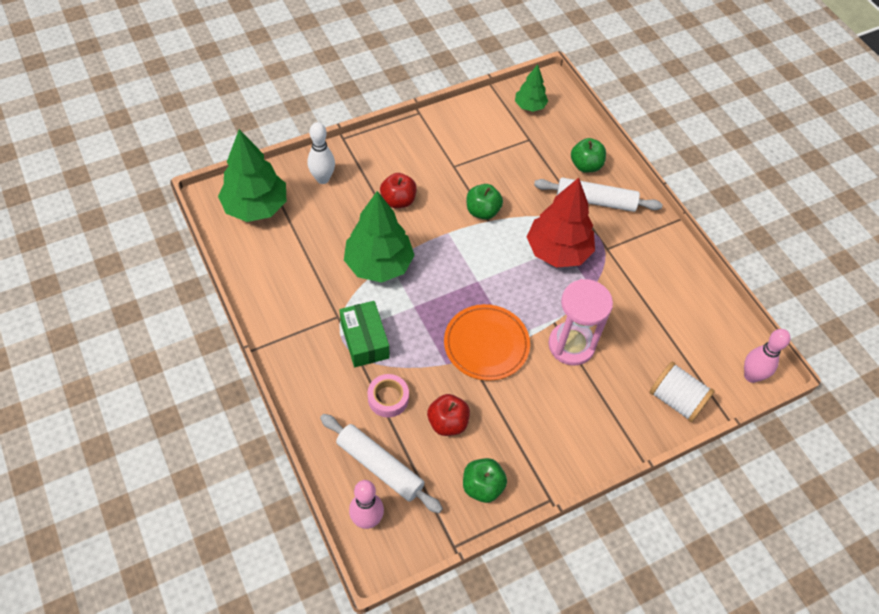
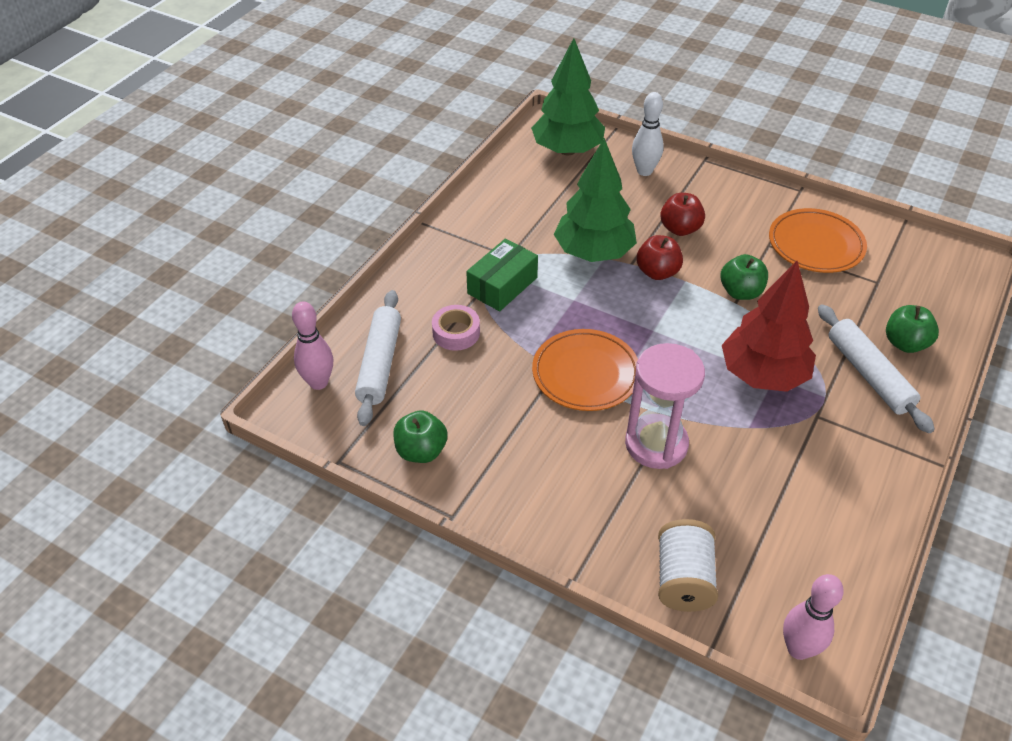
camera: 60 degrees right, 10 degrees down
(447, 423) = (469, 389): red apple -> red apple (657, 272)
(474, 143) = (815, 245): none -> orange plate
(530, 106) = (921, 261): green tree -> none

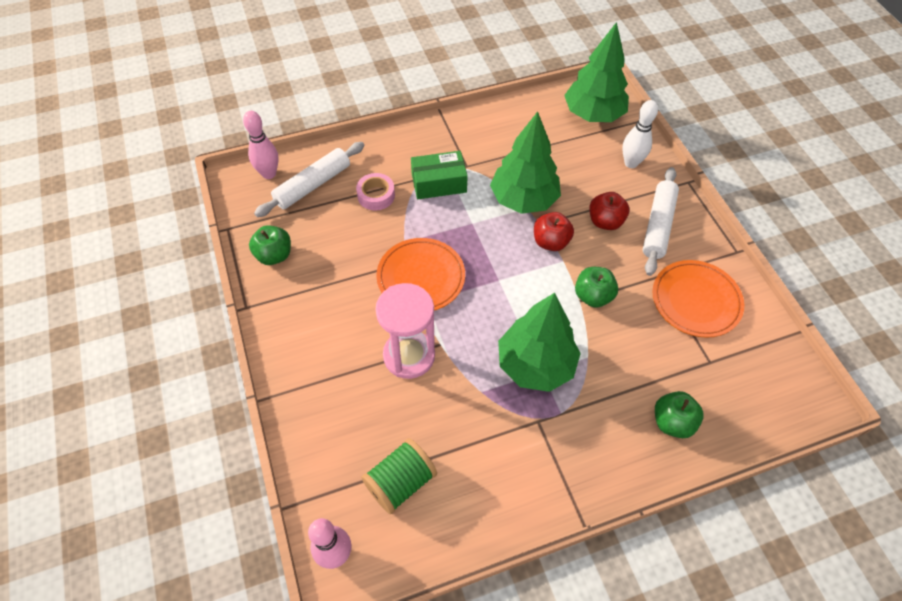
camera: 40 degrees right, 10 degrees up
(683, 579) = (322, 452): white spool -> none
(763, 375) = (535, 364): red tree -> green tree
(776, 548) = (400, 482): none -> green spool
(869, 375) = (613, 423): white rolling pin -> white rolling pin (658, 225)

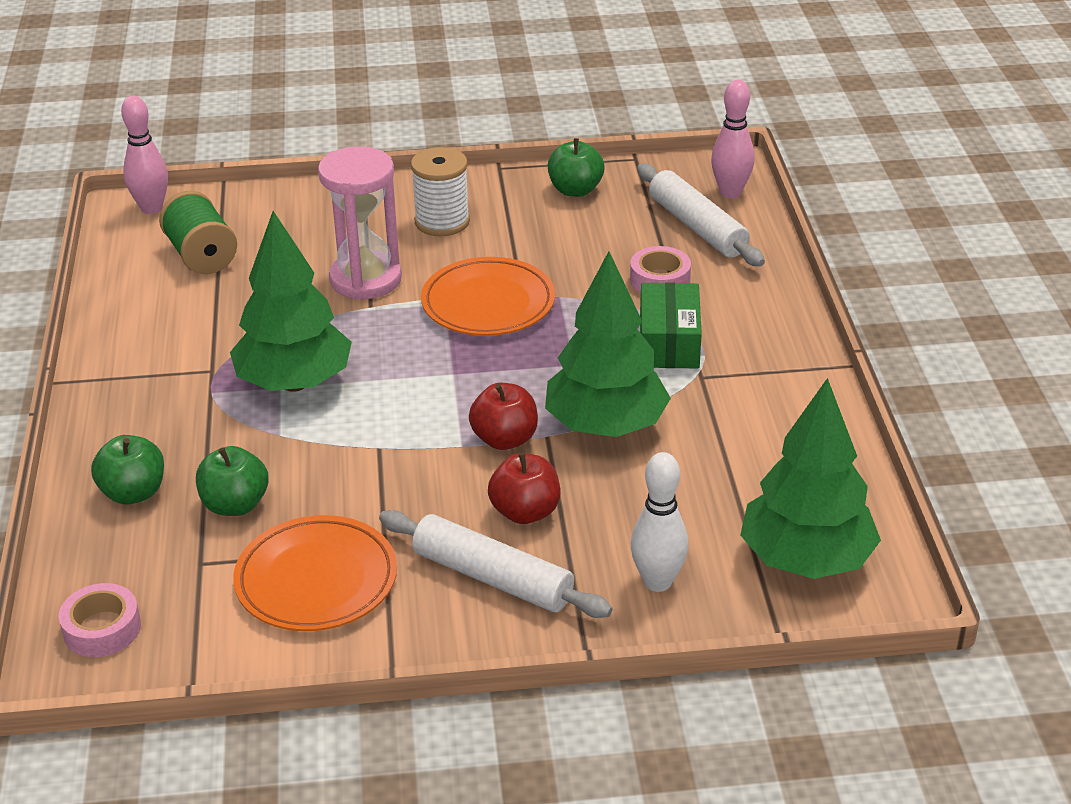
camera: 105 degrees right, 20 degrees down
(326, 326) = (442, 222): none -> white spool
(593, 296) = (380, 463): green apple -> green apple (235, 505)
(781, 393) = (102, 629): none -> pink tape

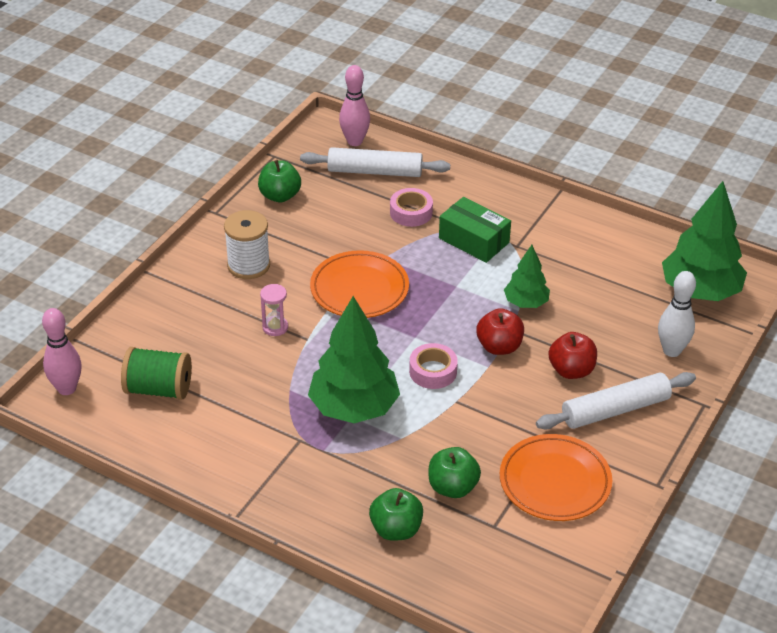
camera: 55 degrees left, 5 degrees up
(102, 629) = (517, 596): pink tape -> pink tape (433, 371)
(365, 279) = (275, 327): pink hourglass -> pink hourglass, size x0.46
(606, 426) = (526, 303): green tree -> green tree, size x0.55

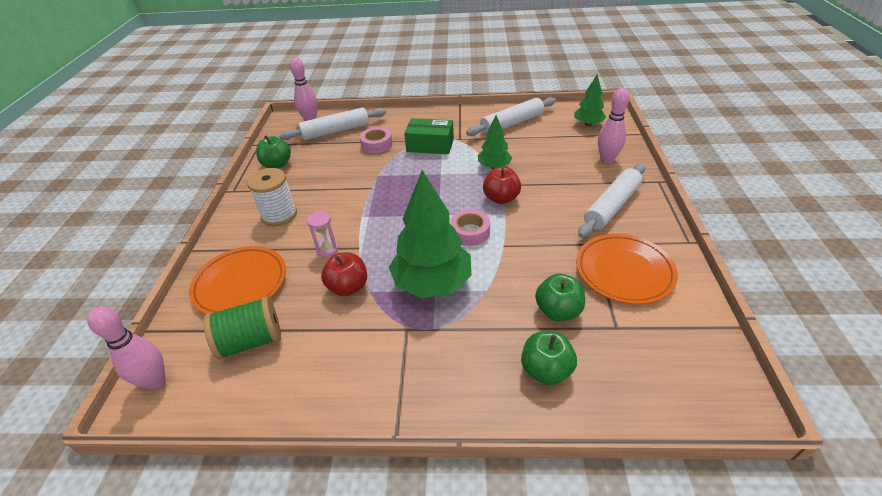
camera: 25 degrees left, 0 degrees up
(359, 289) = (375, 200): orange plate -> orange plate (240, 283)
(571, 370) = (560, 194): red apple -> red apple (348, 287)
(602, 250) = (512, 124): none -> white rolling pin
(671, 350) = (607, 159): white bowling pin -> pink bowling pin
(700, 291) = (588, 124): green tree -> green tree, size x0.55

